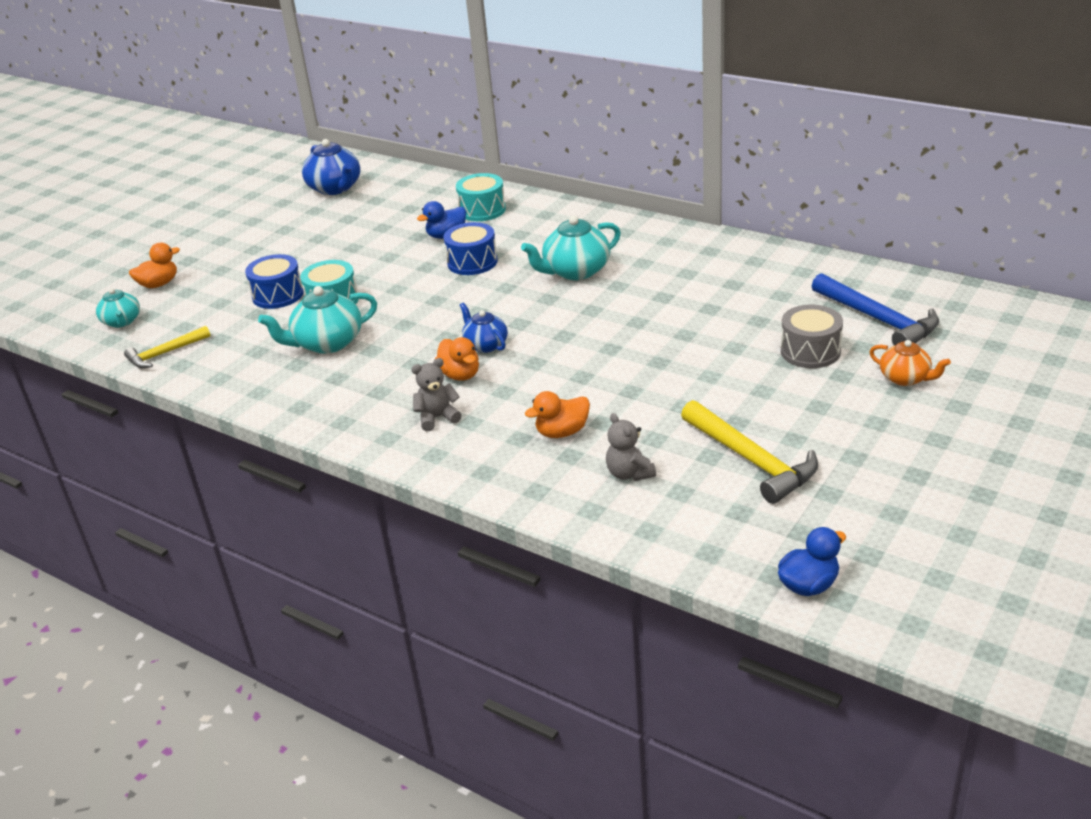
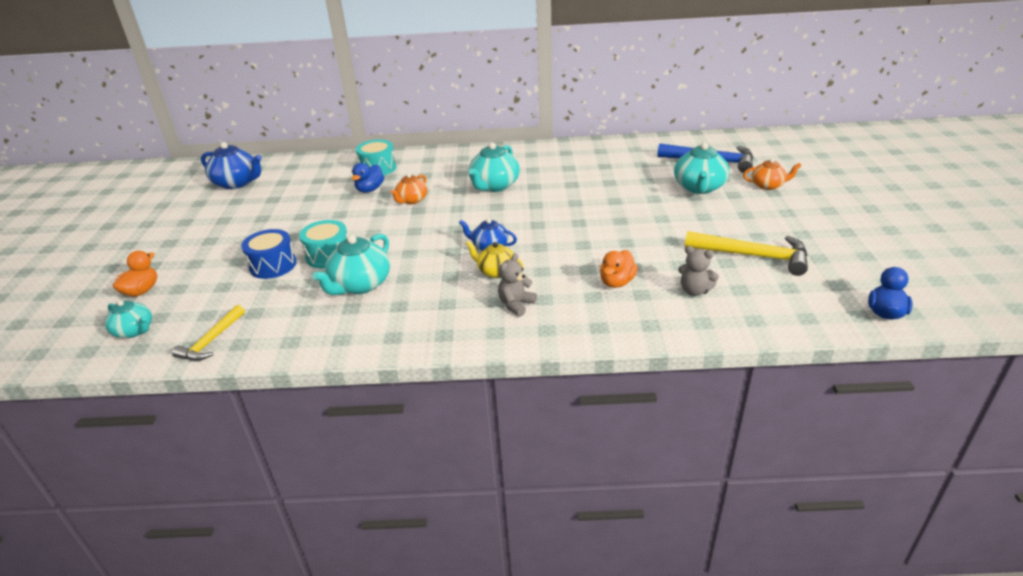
camera: 35 degrees left, 0 degrees up
(460, 375) = (496, 271): orange duck -> yellow teapot
(472, 262) = (411, 200): blue drum -> orange teapot
(810, 351) = (699, 187): grey drum -> turquoise teapot

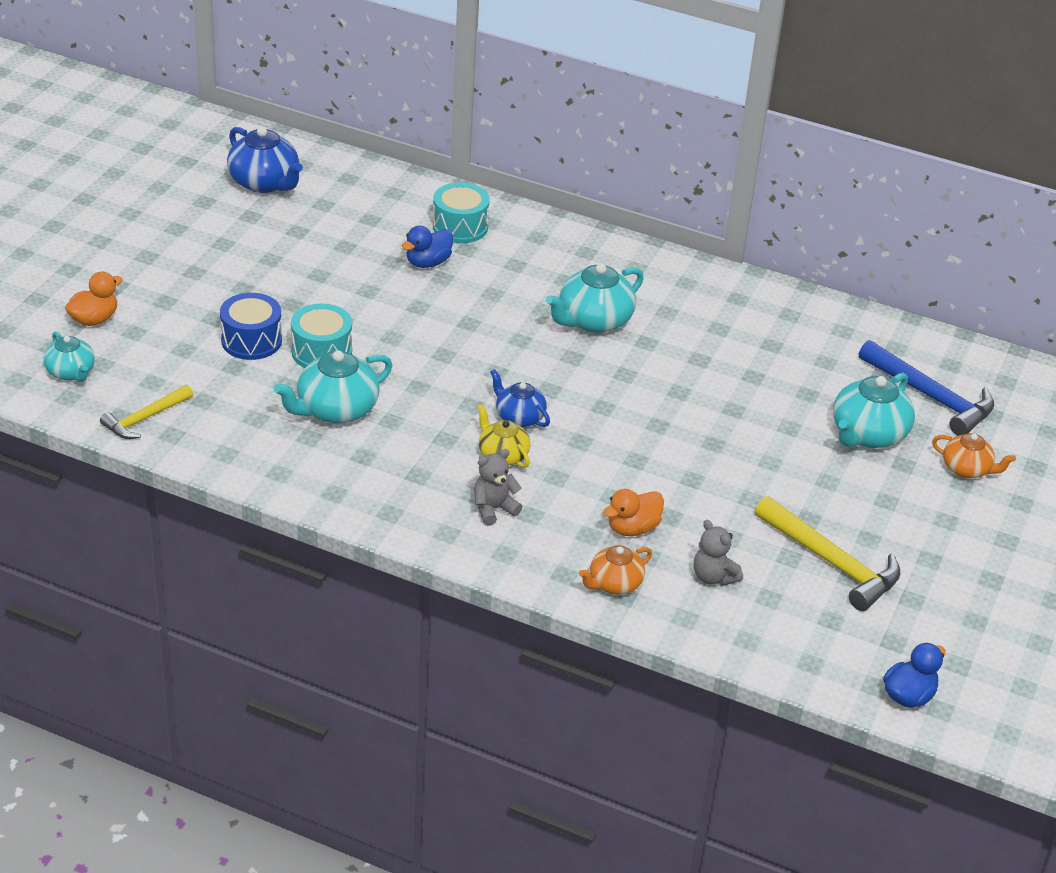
camera: 20 degrees right, 5 degrees up
(411, 200) = (470, 303): orange teapot -> orange teapot (614, 583)

